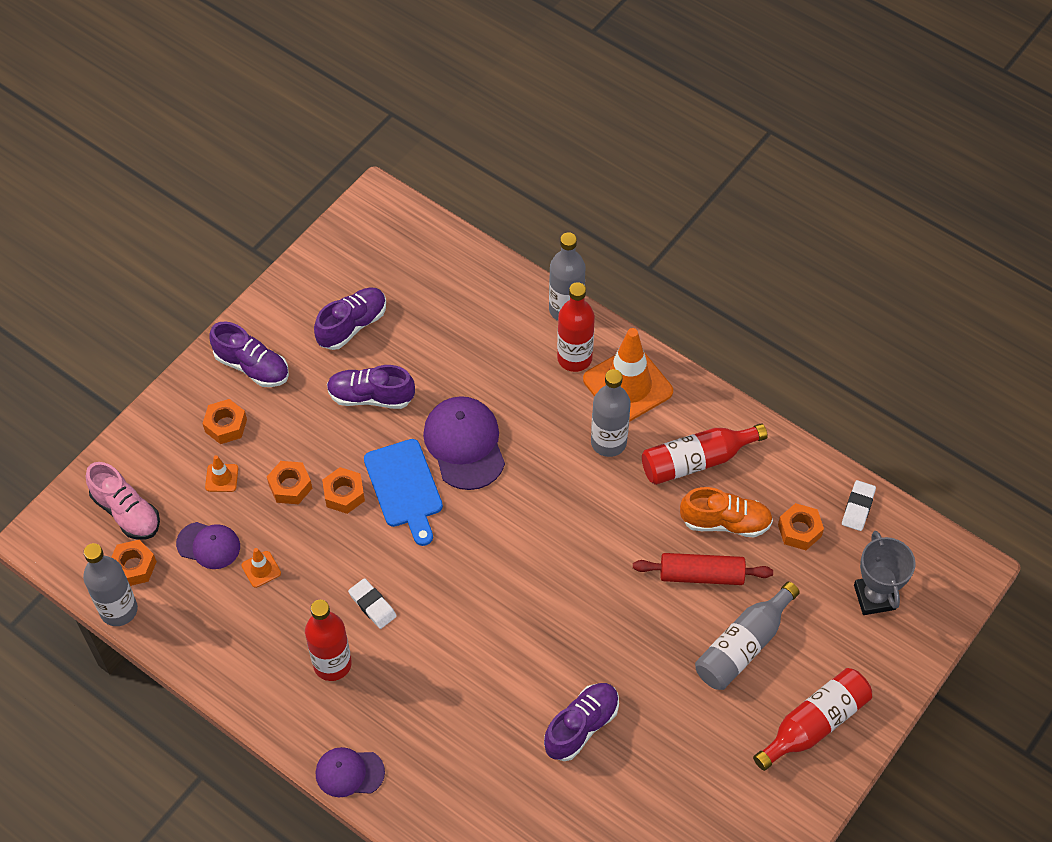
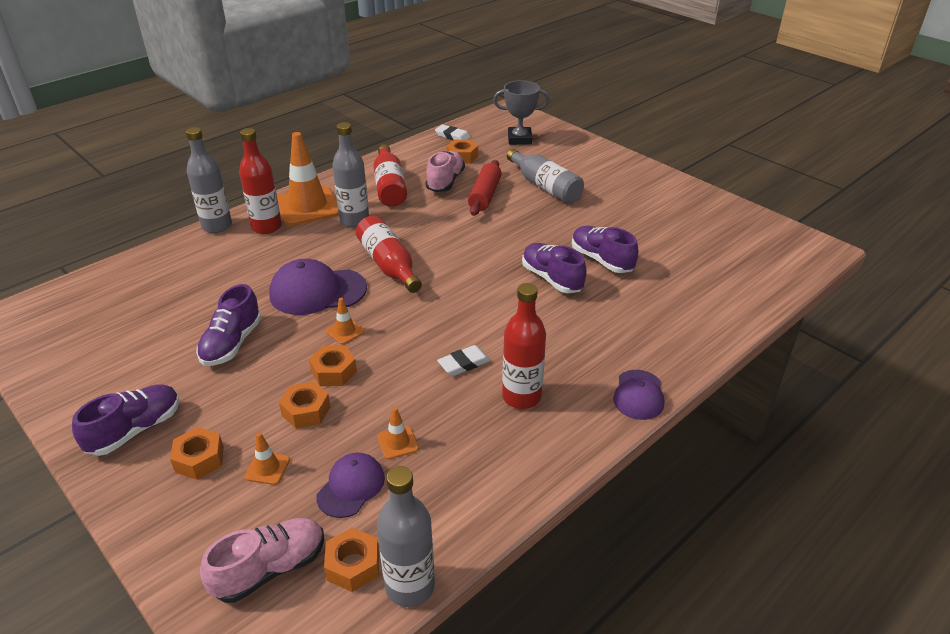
camera: 80 degrees left, 20 degrees down
(352, 325) = (139, 349): purple shoe -> purple shoe (552, 279)
(404, 488) = (345, 331): blue cutting board -> orange traffic cone
(725, 522) = (445, 182): orange shoe -> pink shoe
(814, 724) = (607, 169): red bottle -> red bottle (389, 265)

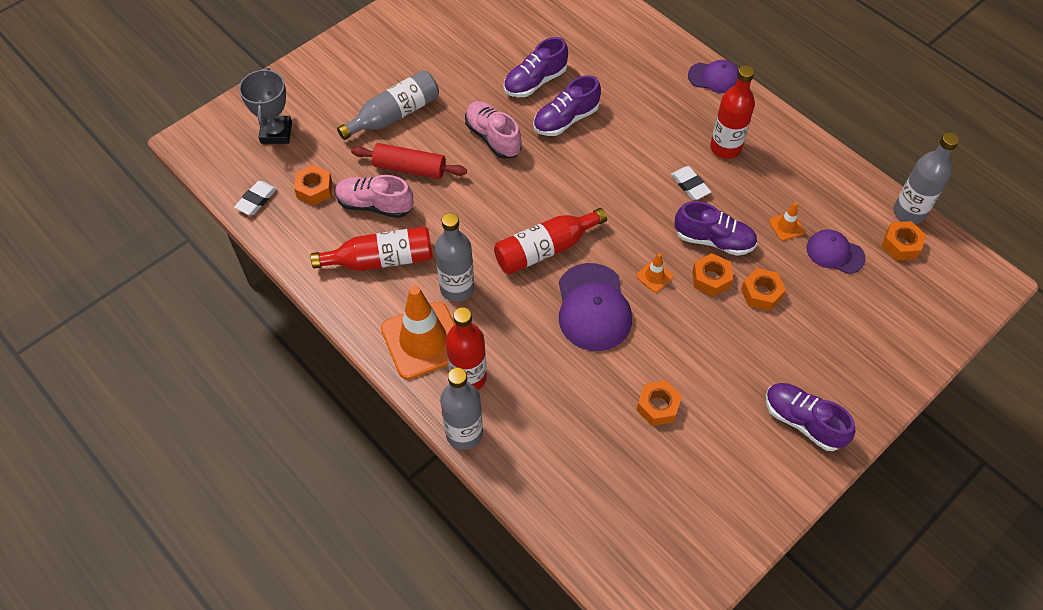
camera: 90 degrees left, 20 degrees up
(199, 459) = (826, 362): orange nut -> orange nut (658, 406)
(232, 343) = (680, 369): purple shoe -> purple shoe (713, 240)
(267, 468) = (827, 311): orange traffic cone -> none
(270, 569) = (915, 293): pink shoe -> pink shoe (493, 137)

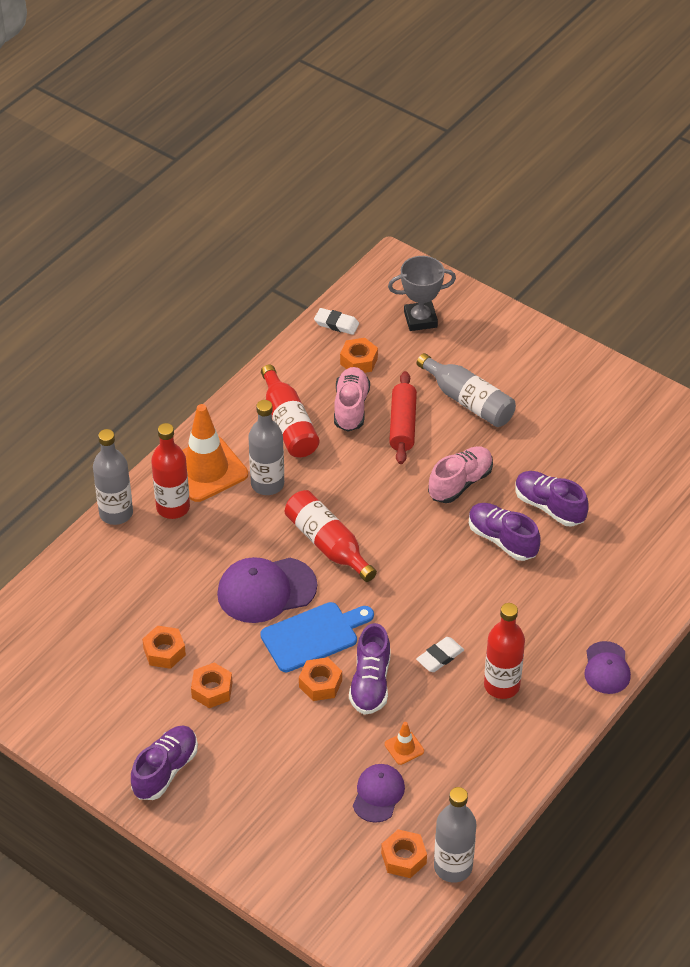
camera: 80 degrees right, 10 degrees down
(654, 276) = (313, 636): orange traffic cone -> blue cutting board
(761, 293) = (311, 729): orange nut -> orange nut (212, 690)

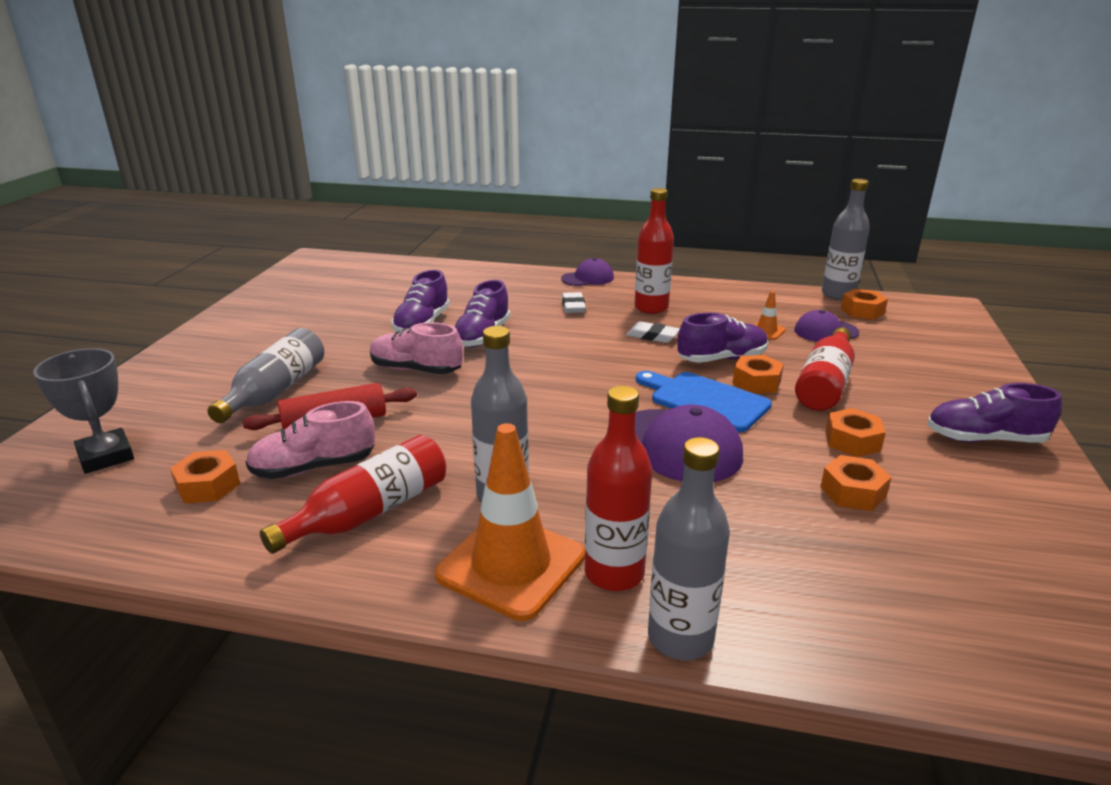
camera: 115 degrees left, 20 degrees down
(328, 544) = (569, 424): red bottle -> red bottle (825, 384)
(336, 324) = (113, 530): white eraser -> white eraser (573, 306)

